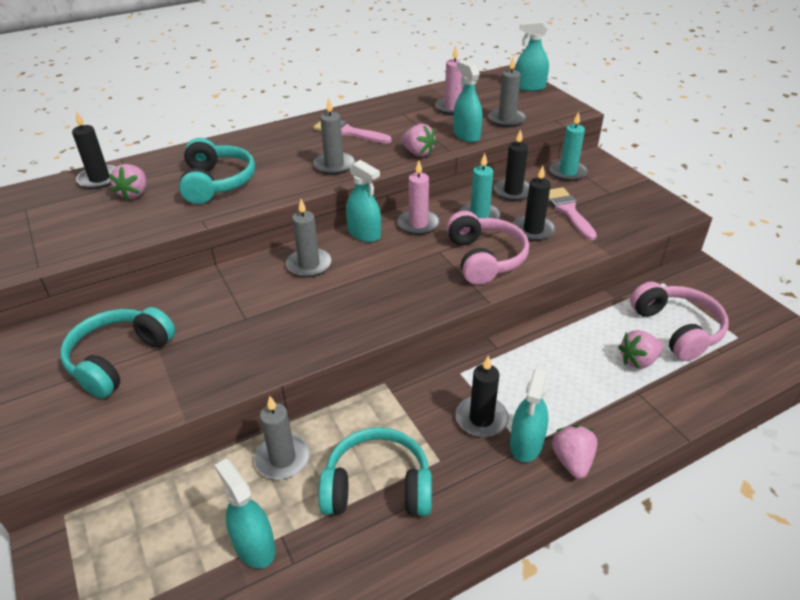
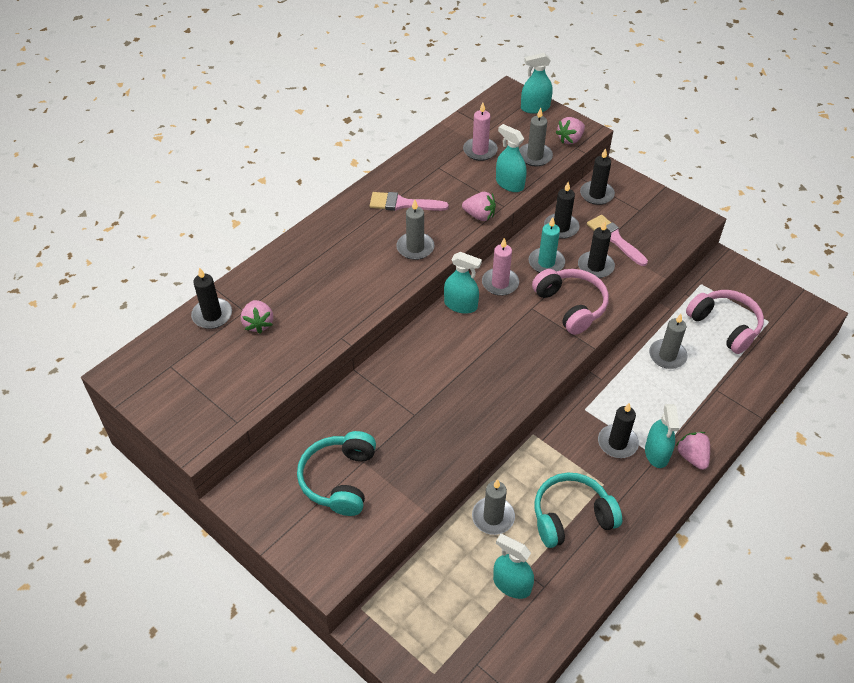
camera: 20 degrees left, 10 degrees up
(217, 183) = (324, 293): turquoise headphones -> none
(309, 265) = (433, 349): grey candle -> grey candle (667, 355)
(567, 172) = (596, 194): turquoise candle -> black candle
(638, 361) = (707, 362): pink strawberry -> pink strawberry (570, 139)

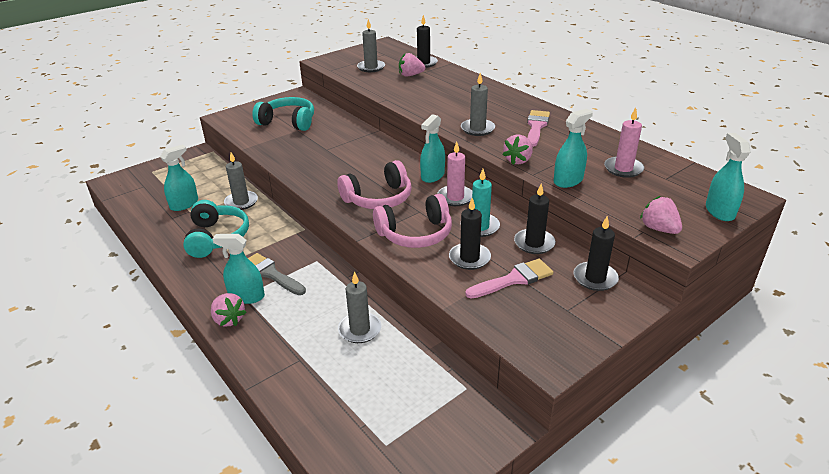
camera: 100 degrees right, 15 degrees down
(535, 156) = (619, 200): grey candle -> grey candle (371, 67)
(617, 443) = (271, 274): black candle -> grey brush
(692, 457) = (229, 319): pink strawberry -> pink strawberry turned 60 degrees clockwise
(725, 326) = (389, 393): pink headphones -> pink headphones (378, 198)

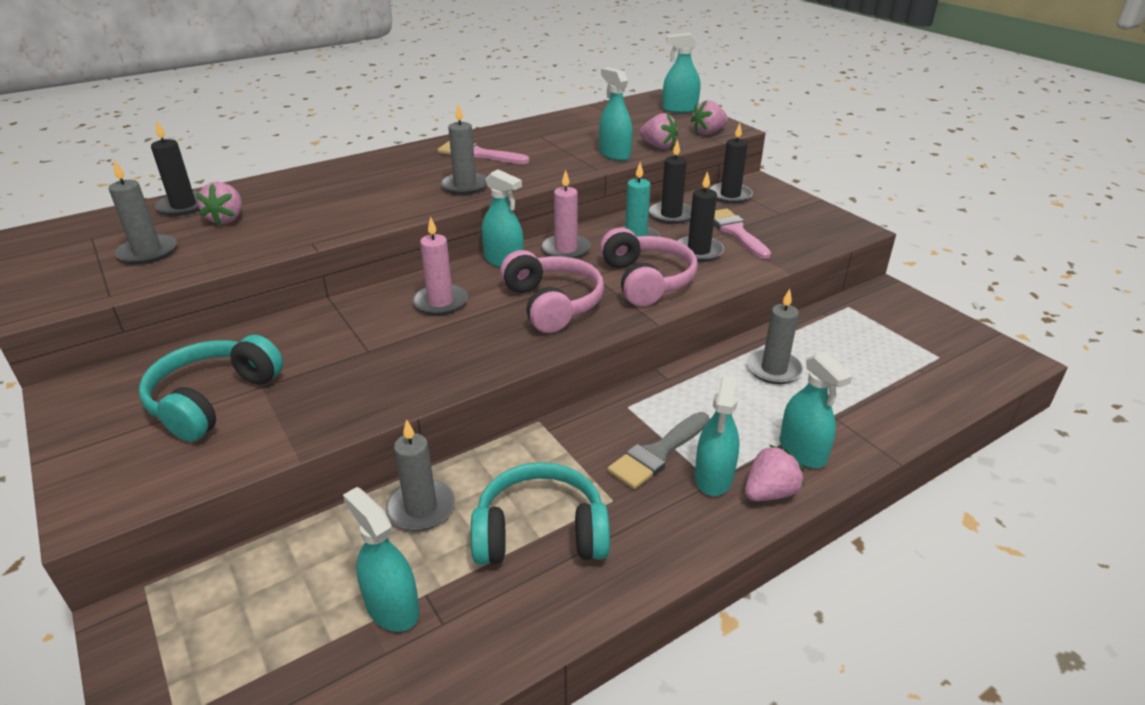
camera: 85 degrees left, 0 degrees up
(264, 337) = (802, 451): none -> turquoise spray bottle
(518, 160) = (561, 172): pink strawberry -> pink strawberry (658, 146)
(623, 169) = (596, 130): pink candle -> pink candle (440, 302)

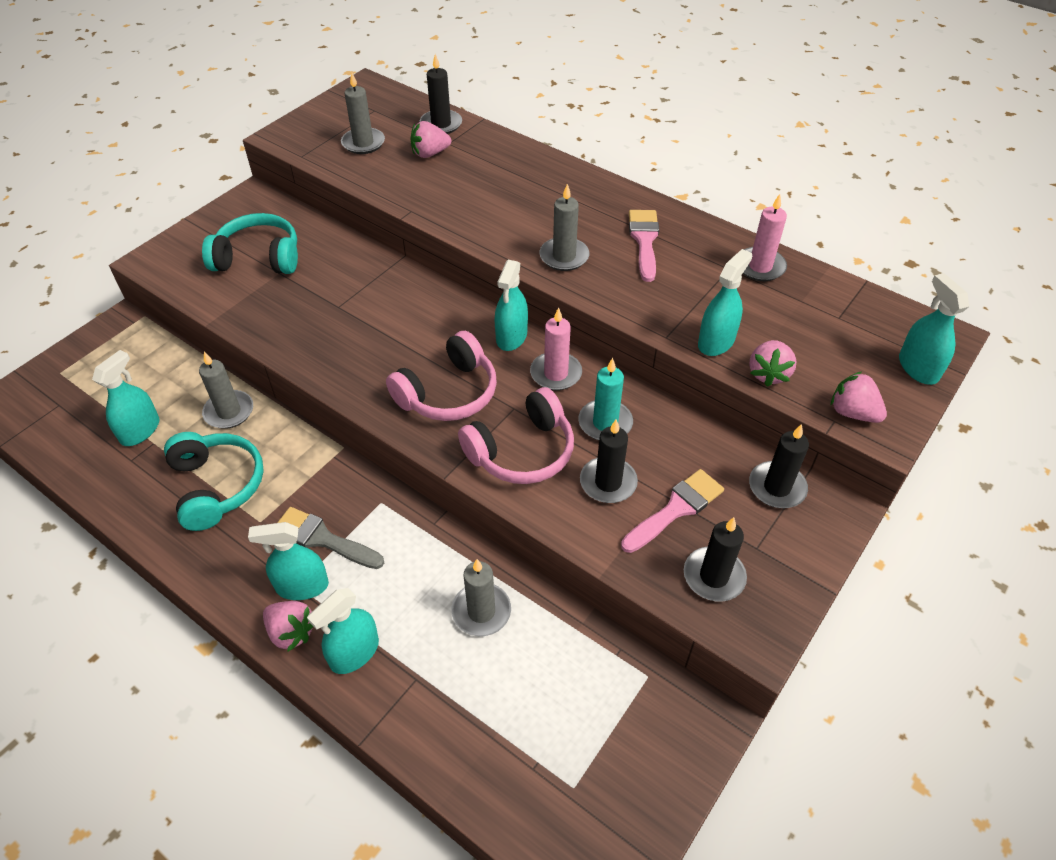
camera: 70 degrees right, 15 degrees up
(440, 302) = (422, 321): pink candle -> pink candle (760, 267)
(671, 215) = (684, 440): black candle -> black candle (714, 576)

